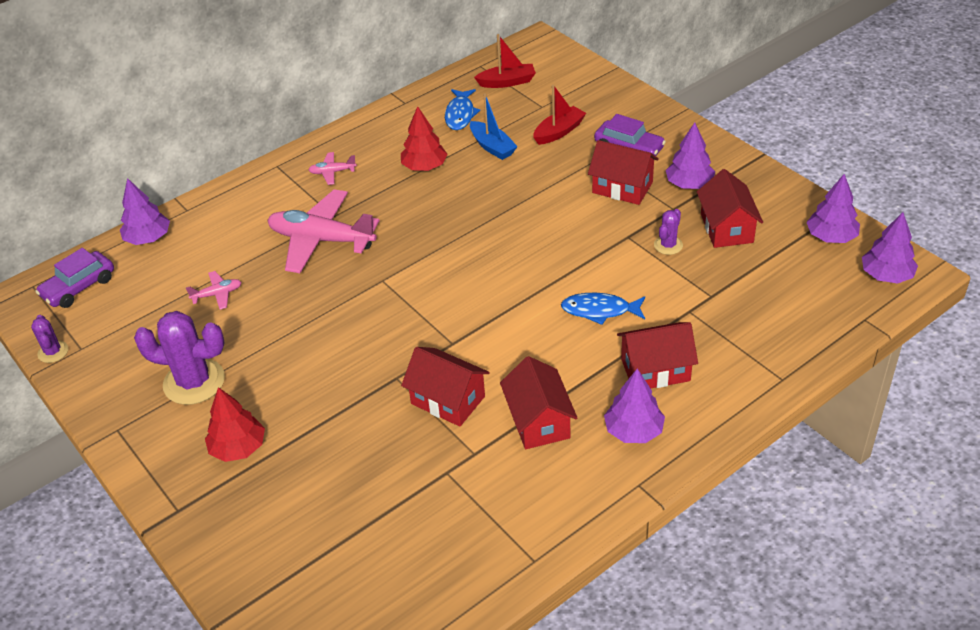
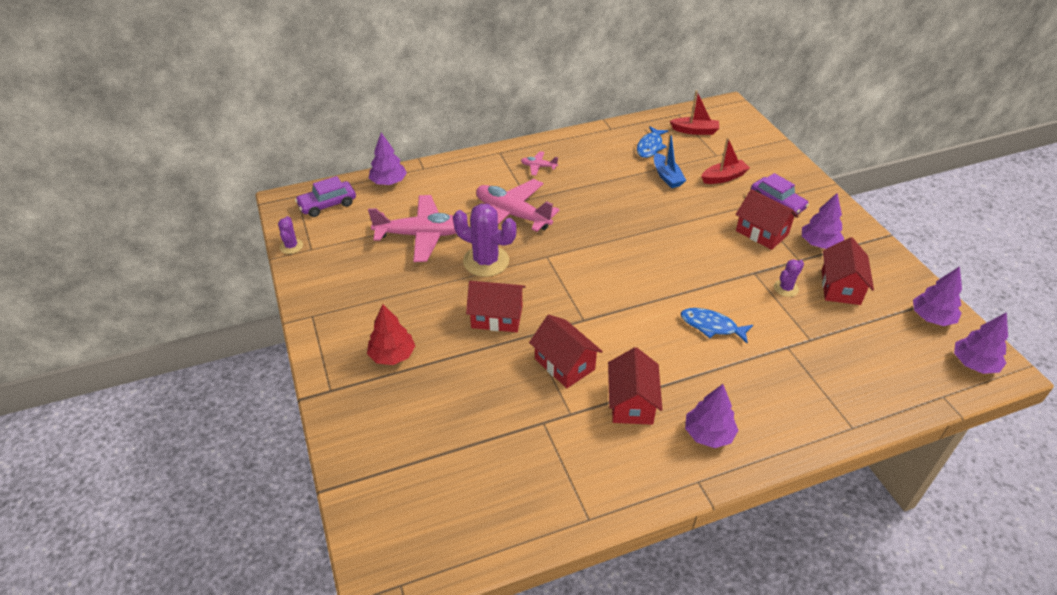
camera: 15 degrees right, 0 degrees up
(194, 382) = (380, 296): purple cactus -> purple cactus (486, 261)
(217, 294) = (421, 235): pink plane -> pink plane, size x2.27
(424, 167) = (609, 179): red tree -> none
(655, 370) = (743, 388): red house -> red house (497, 317)

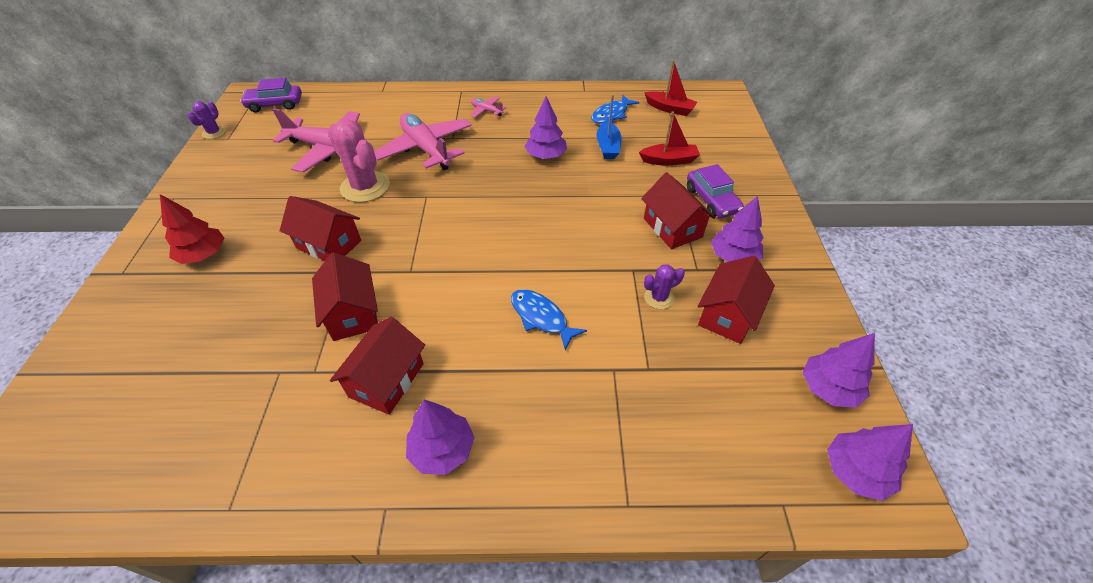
camera: 20 degrees right, 5 degrees up
(388, 182) = (342, 96): purple tree -> purple tree (546, 156)
(486, 261) = (365, 187): purple cactus -> pink cactus

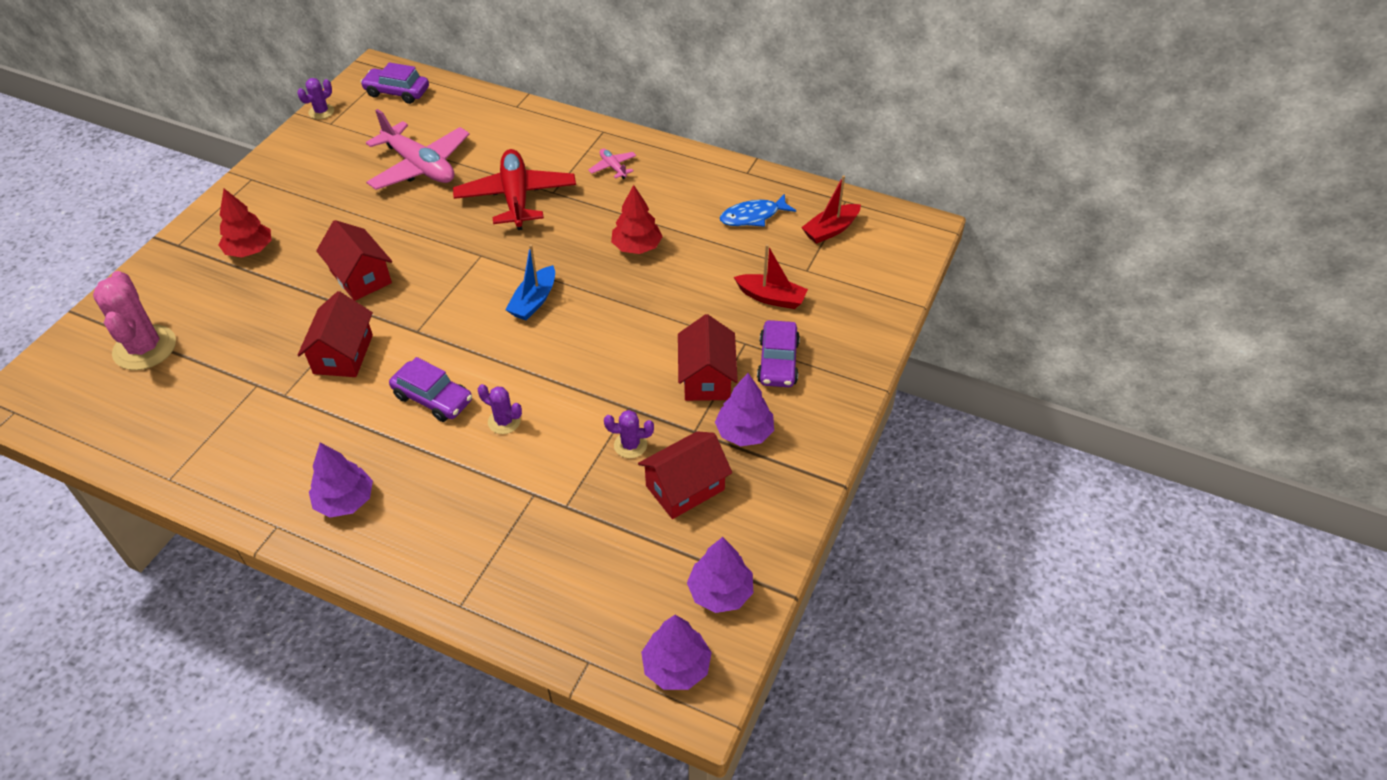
camera: 25 degrees right, 0 degrees up
(365, 187) = (429, 224): pink cactus -> pink cactus (145, 348)
(387, 380) = (336, 426): red house -> none
(426, 149) = (516, 197): pink plane -> red plane
(464, 321) = (433, 398): none -> purple car
(541, 317) = (504, 421): blue fish -> purple cactus
(546, 156) = (637, 247): purple tree -> red tree
(608, 146) = (715, 257): blue boat -> blue boat (534, 301)
(669, 109) = (830, 230): red boat -> red boat turned 90 degrees clockwise

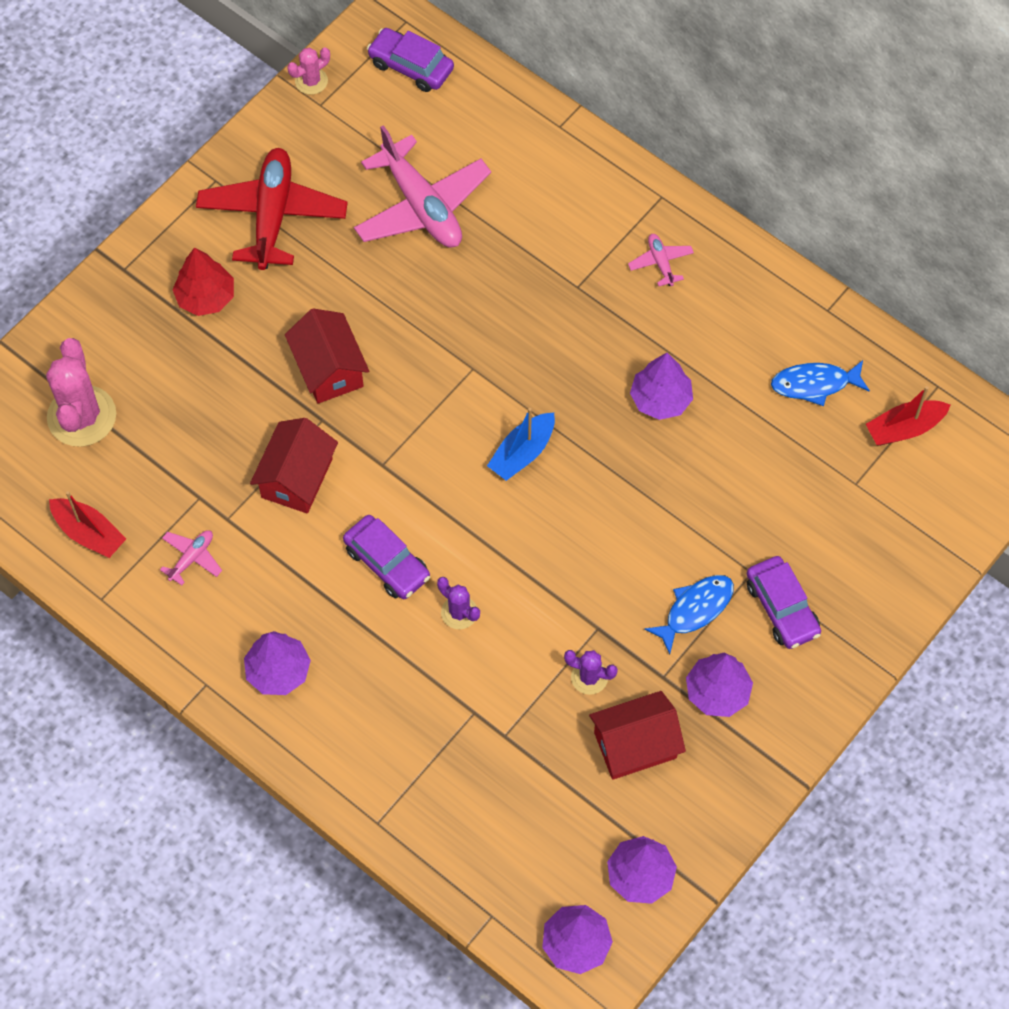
camera: 15 degrees right, 15 degrees up
(253, 430) = (192, 558): none -> pink plane
(321, 112) = (311, 81): purple cactus -> pink cactus
(516, 197) = (531, 286): red plane -> red plane (272, 215)
(637, 247) = (660, 399): red tree -> purple tree
(706, 378) = (695, 610): red house -> blue fish
(771, 297) = (801, 514): red boat -> red boat (89, 533)
(778, 362) = (782, 608): purple car -> purple car turned 45 degrees counterclockwise

